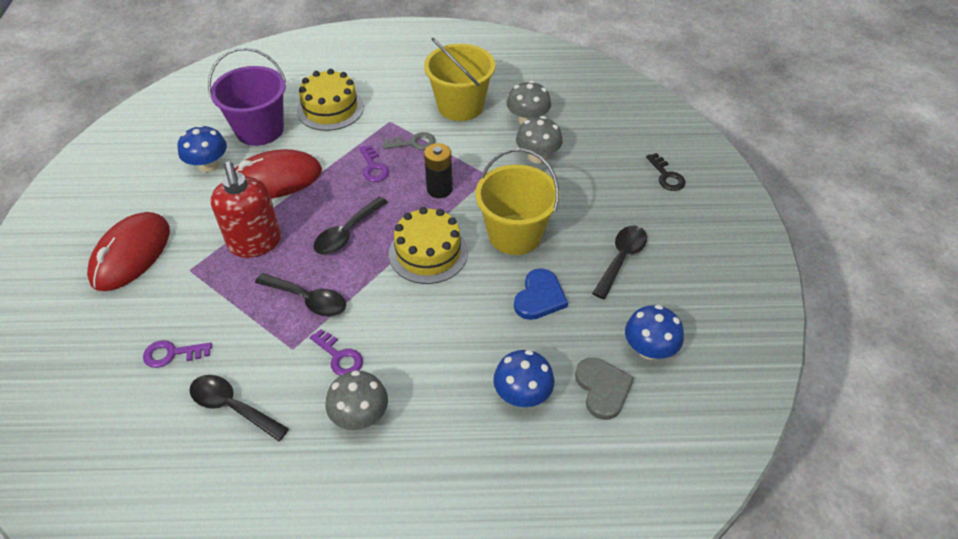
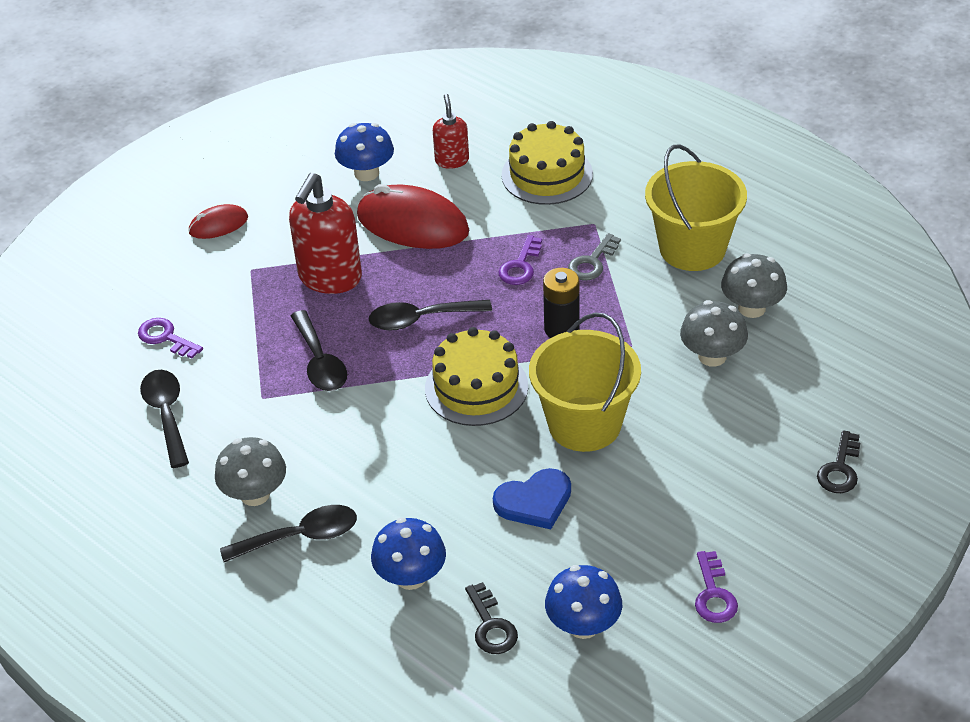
camera: 45 degrees right, 5 degrees down
(131, 254) = (218, 225): red mouse -> red mouse, size x0.52
(259, 130) = (452, 160): purple bucket -> red soap dispenser
(339, 357) = (292, 431): purple key -> purple key (714, 594)
(414, 143) = (592, 262): grey key -> grey key turned 90 degrees clockwise
(602, 389) = (491, 626): grey heart -> black key
(621, 259) = (667, 521): black spoon -> black spoon (300, 537)

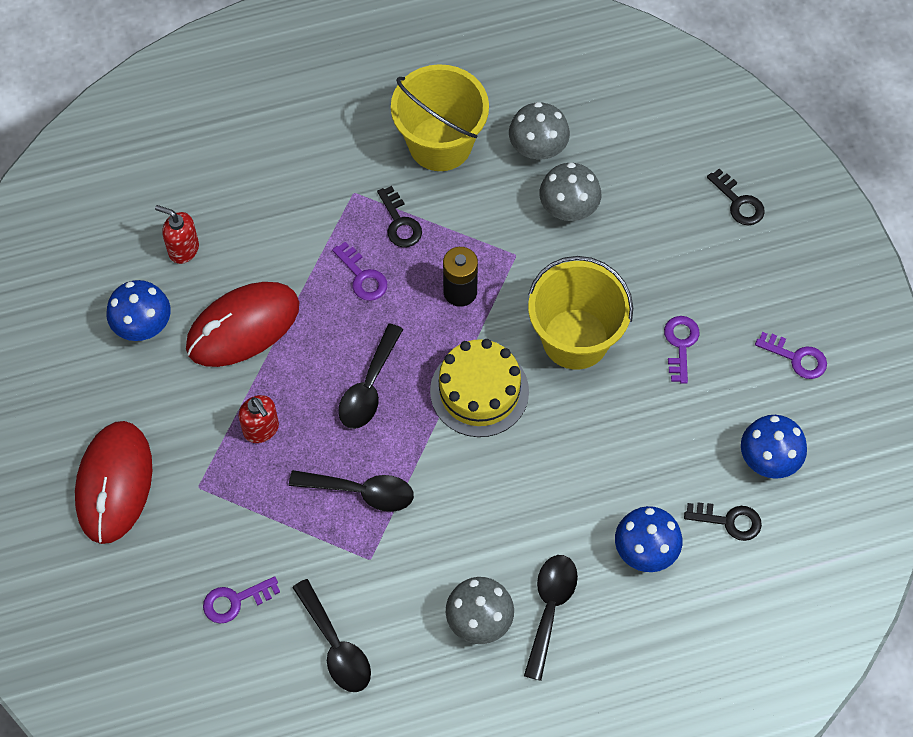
camera: 60 degrees left, 20 degrees up
(167, 415) = (335, 646): black spoon -> black spoon turned 135 degrees counterclockwise
(218, 225) = (114, 483): red mouse -> red mouse, size x1.93
(330, 278) = (261, 429): red soap dispenser -> red soap dispenser, size x0.56
(534, 501) = (629, 421): blue heart -> none
(547, 174) = (264, 189): yellow cake -> none
(592, 262) = (400, 223): grey key -> black key
(647, 499) = (680, 344): none -> purple key

